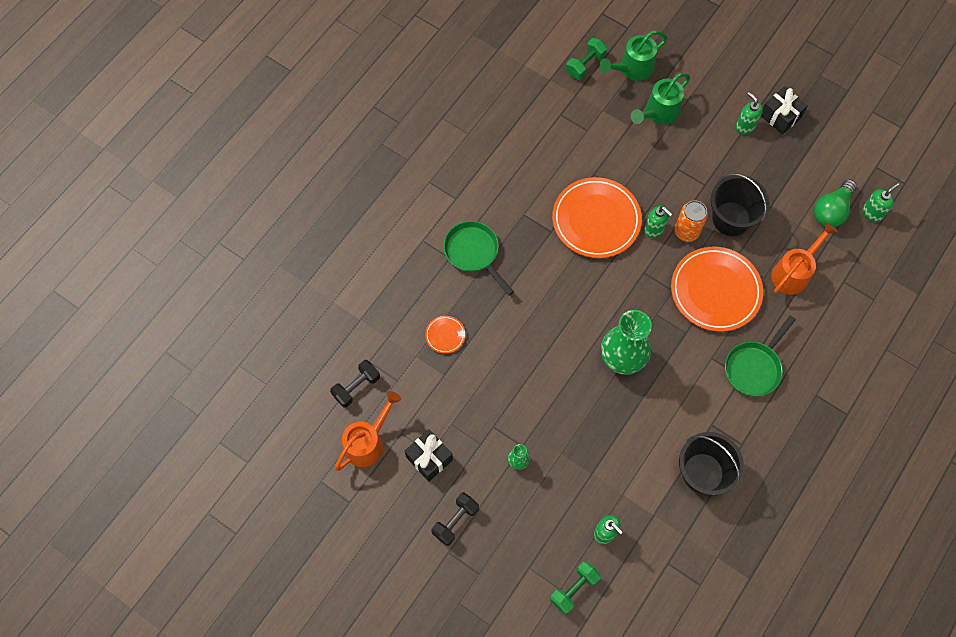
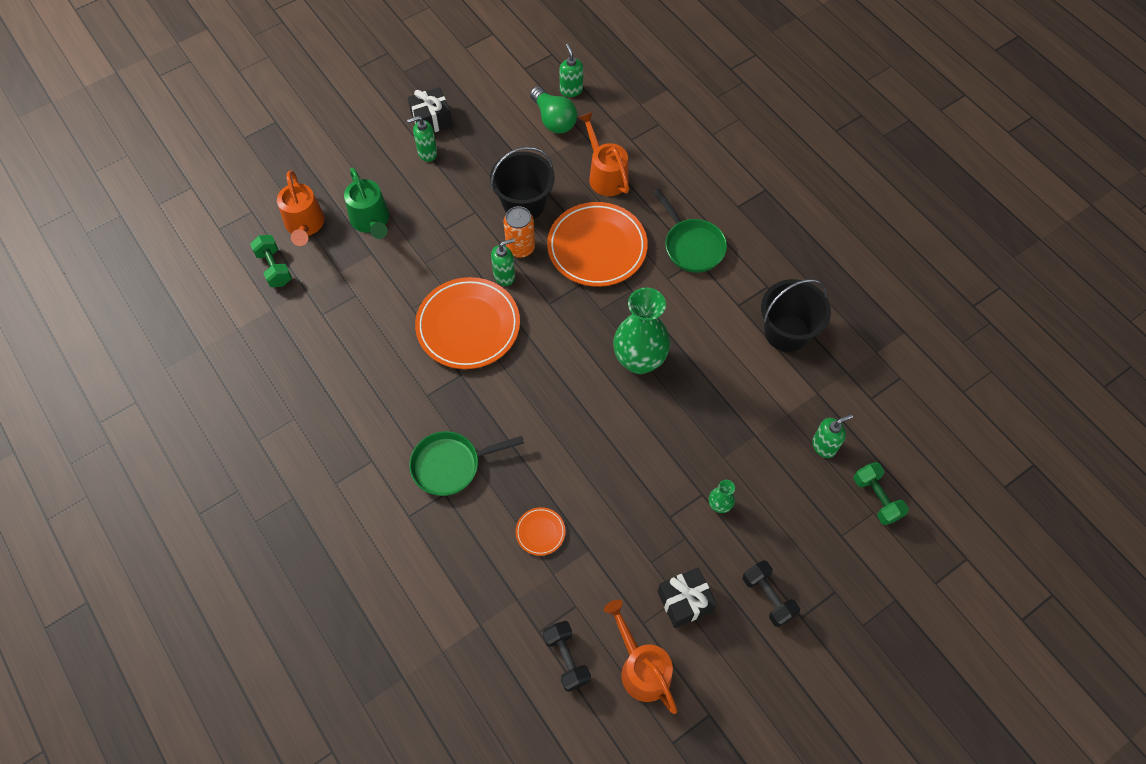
camera: 70 degrees left, 5 degrees down
(632, 69) = (305, 226): green watering can -> orange watering can

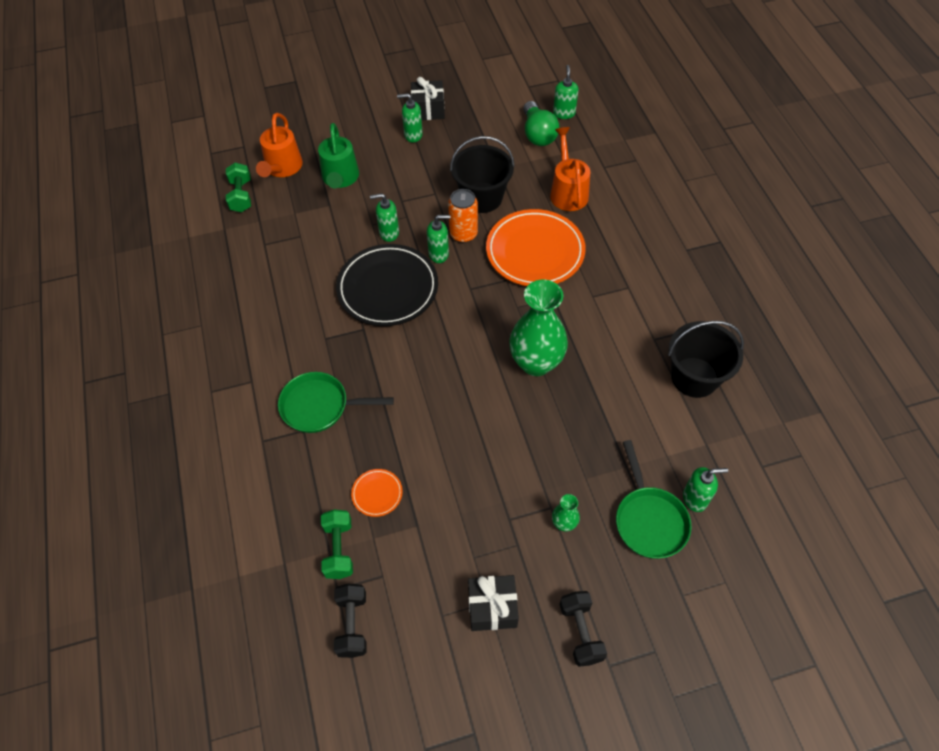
camera: 20 degrees right, 5 degrees down
(445, 267) = (389, 233): none -> green soap dispenser
(468, 326) = (388, 288): orange plate -> black plate
(641, 667) = (423, 659): orange watering can -> none
(692, 246) = (627, 273): green pan -> green pan (649, 520)
(876, 498) = (733, 568): green dumbbell -> green dumbbell (339, 549)

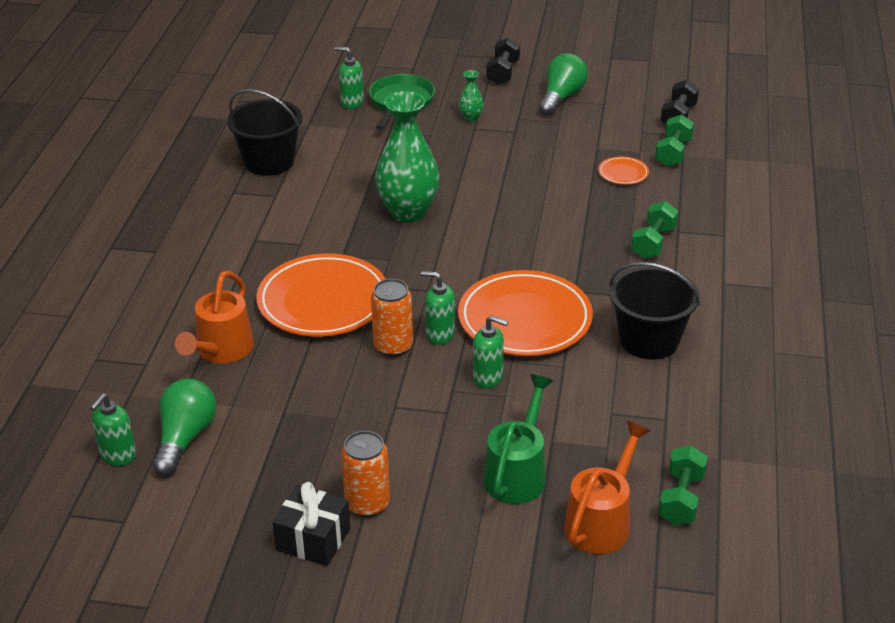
camera: 155 degrees left, 20 degrees down
(319, 406) = (653, 243): green pan -> green dumbbell
(388, 288) = (525, 319): black plate -> orange plate
(413, 135) = (367, 503): green soap dispenser -> orange can
(482, 197) = (336, 380): black bucket -> black bucket (649, 340)
(492, 607) = (561, 97): black gift -> green light bulb

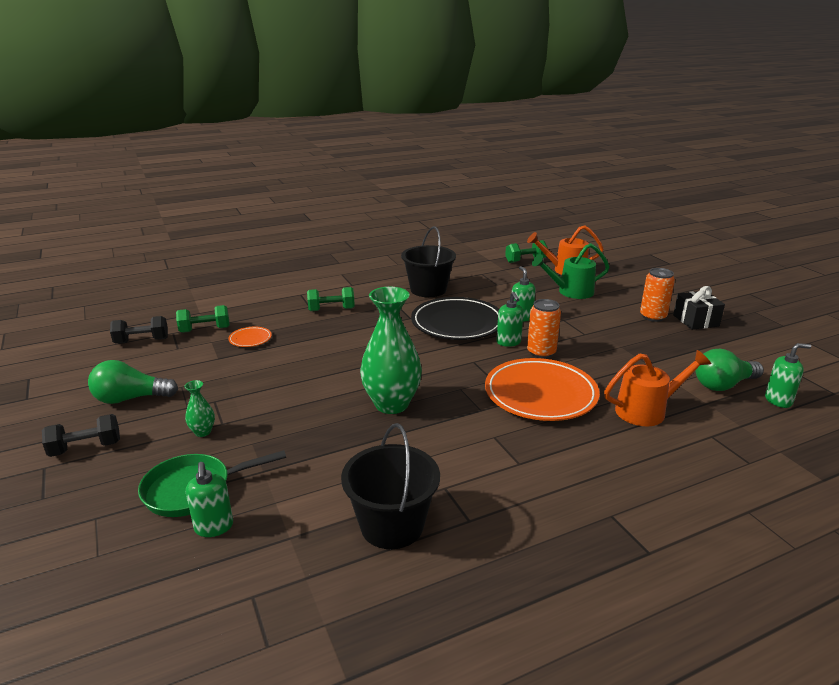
camera: 125 degrees left, 10 degrees down
(525, 319) = (457, 323): orange plate -> black plate

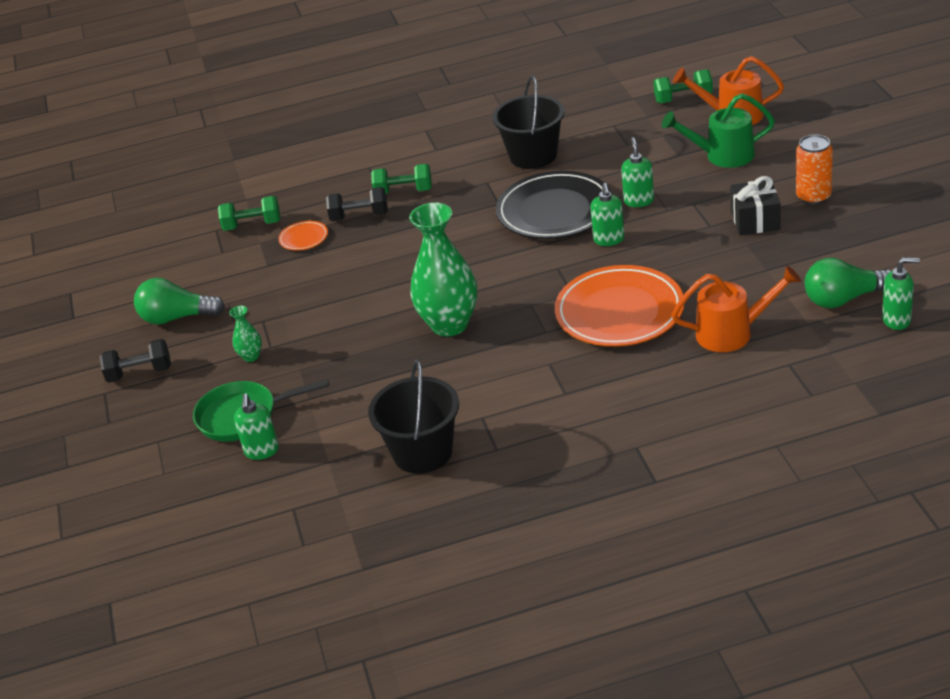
camera: 15 degrees right, 10 degrees up
(142, 341) = (182, 242): black dumbbell -> black dumbbell (359, 216)
(541, 352) = (643, 254): orange can -> none
(695, 320) = (868, 202): black gift -> black gift (755, 220)

